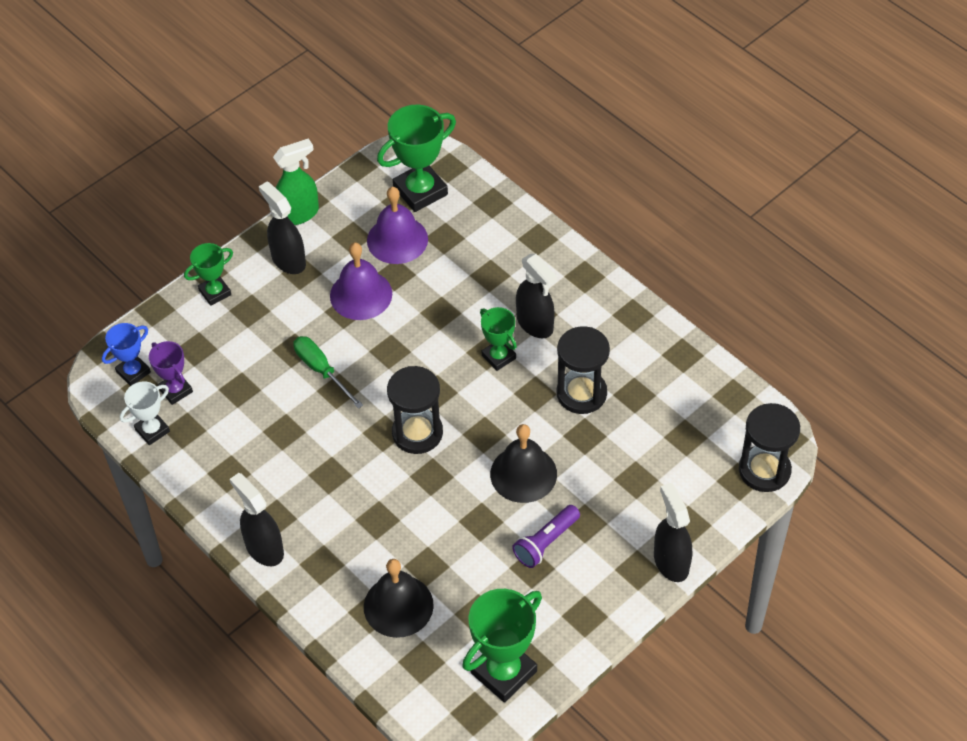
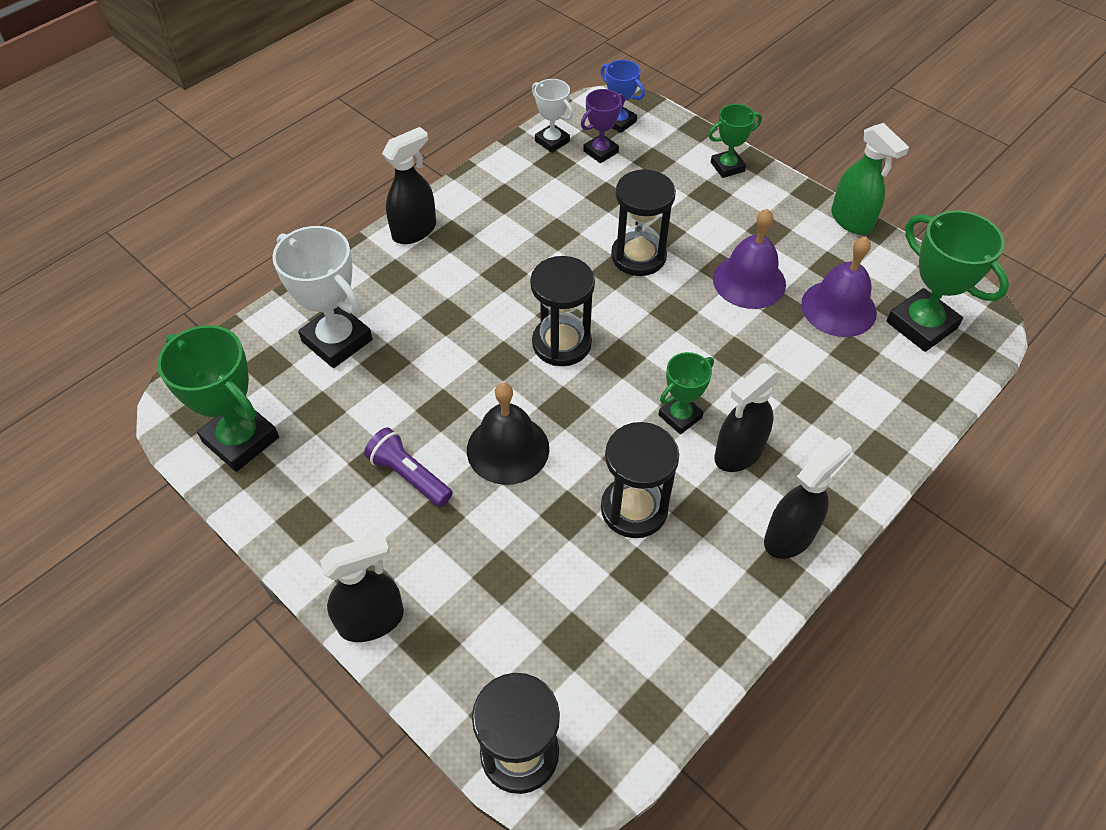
camera: 85 degrees right, 0 degrees up
(215, 292) = (727, 167): green trophy -> green trophy turned 75 degrees counterclockwise
(288, 260) = (784, 218): black spray bottle -> black spray bottle (789, 536)
(321, 370) = (638, 256): green screwdriver -> black hourglass
(398, 606) = (337, 340): black bell -> white trophy

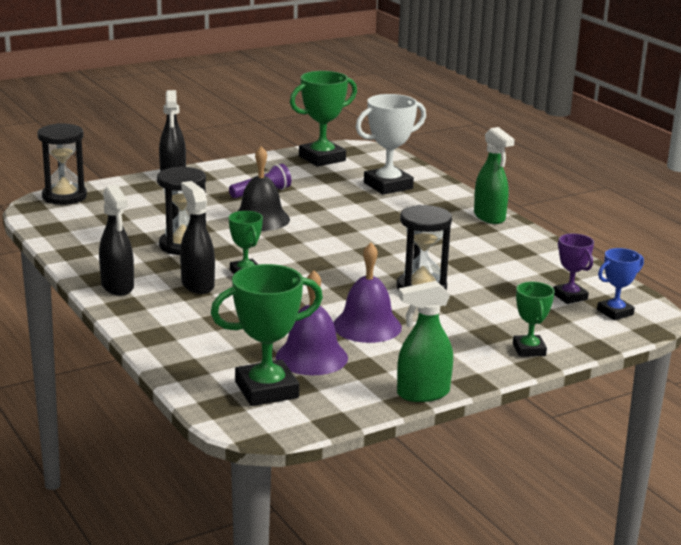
camera: 105 degrees right, 30 degrees down
(414, 231) = (489, 217): black spray bottle -> green spray bottle
(552, 141) = (591, 279): white trophy -> none
(561, 343) = (342, 247): black hourglass -> none

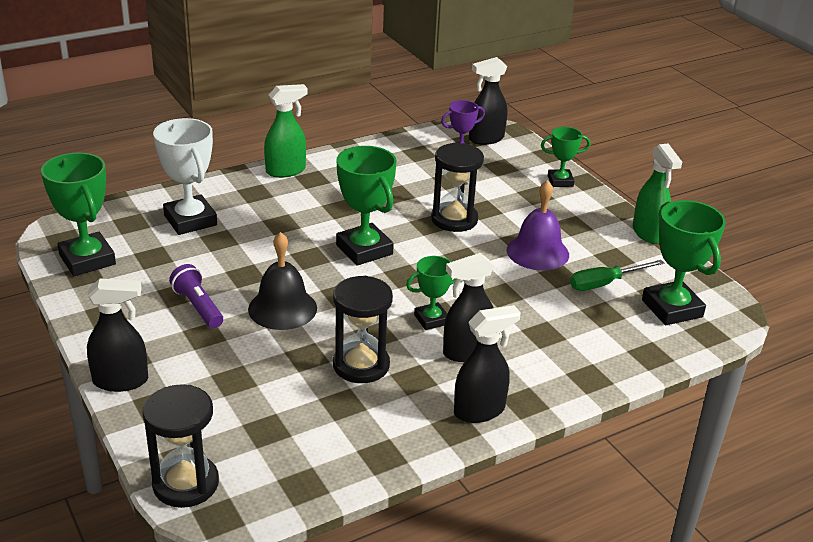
camera: 90 degrees left, 10 degrees up
(311, 357) = (605, 283): purple bell -> green screwdriver
(355, 248) = (364, 250): none -> green trophy
(615, 312) = (486, 139): blue trophy -> black spray bottle

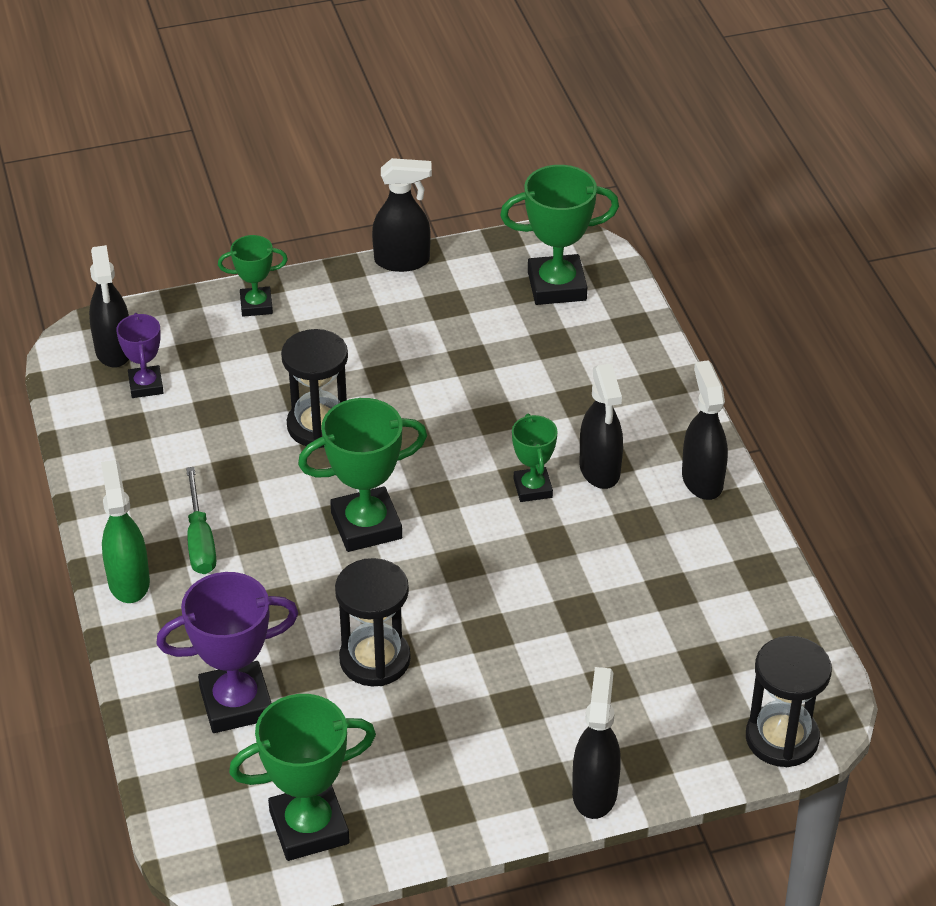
camera: 75 degrees left, 10 degrees up
(190, 220) = (236, 703): white trophy -> purple trophy
(198, 307) = (455, 708): purple flashlight -> none
(282, 308) = (478, 623): black bell -> none
(361, 365) = (606, 564): black hourglass -> black hourglass (375, 659)
(537, 252) = (416, 366): purple bell -> none
(560, 181) = (256, 305): green trophy -> green trophy turned 75 degrees clockwise
(605, 283) = (496, 325): green screwdriver -> green screwdriver (200, 540)
(648, 233) = (402, 261): green spray bottle -> black spray bottle

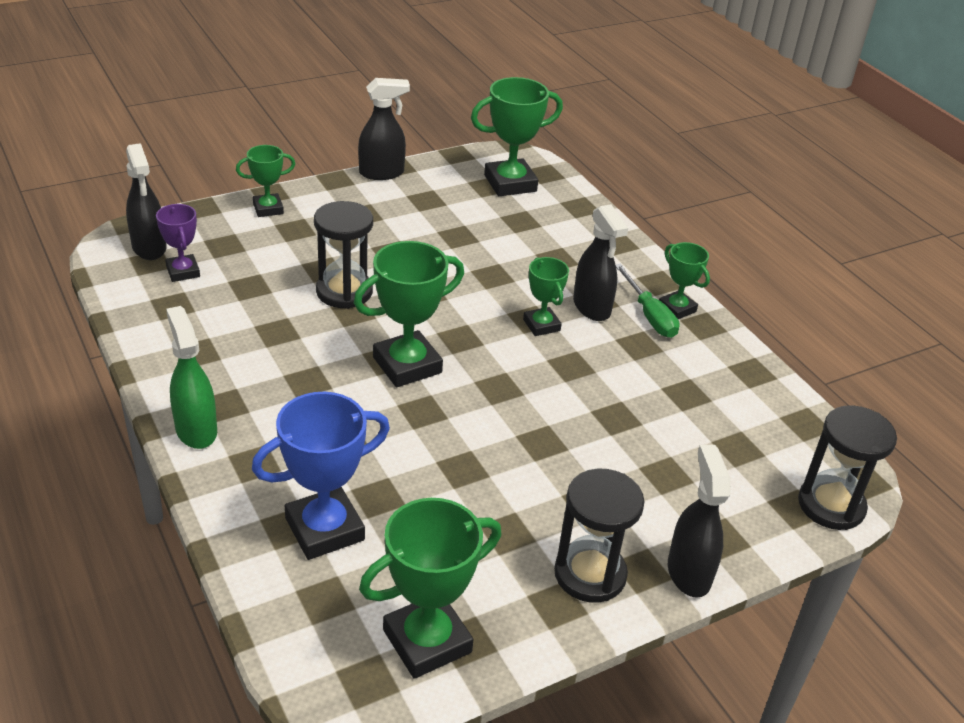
camera: 15 degrees left, 5 degrees down
(200, 540) = (257, 389): green screwdriver -> green screwdriver (649, 315)
(236, 703) = (324, 529): purple trophy -> blue trophy
(375, 659) = (447, 475): black hourglass -> black hourglass (590, 574)
(702, 480) = (677, 308): black spray bottle -> green trophy

